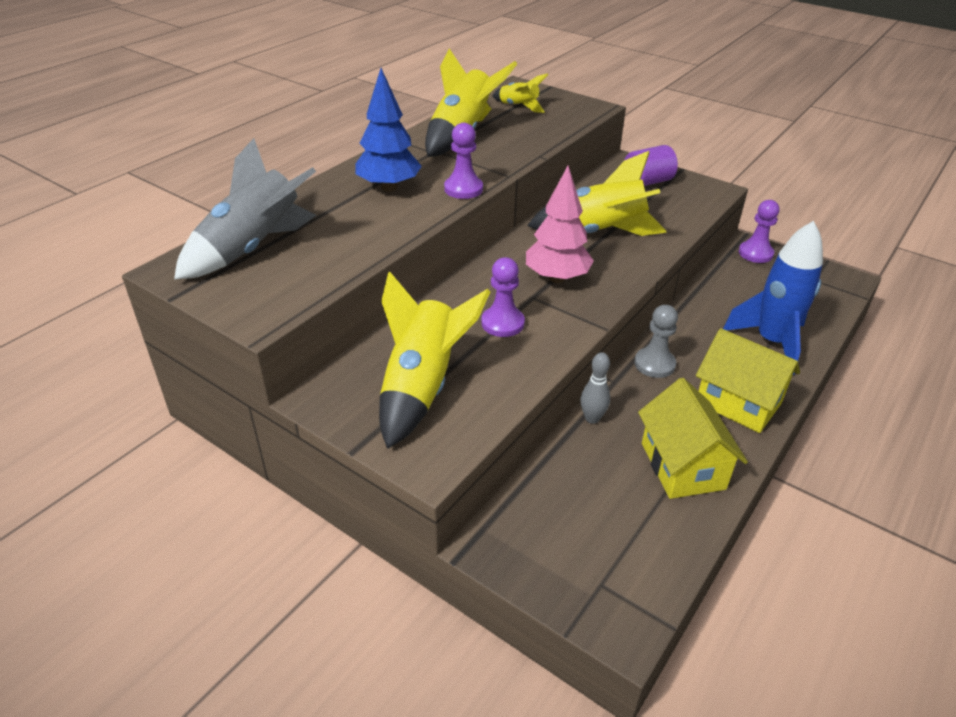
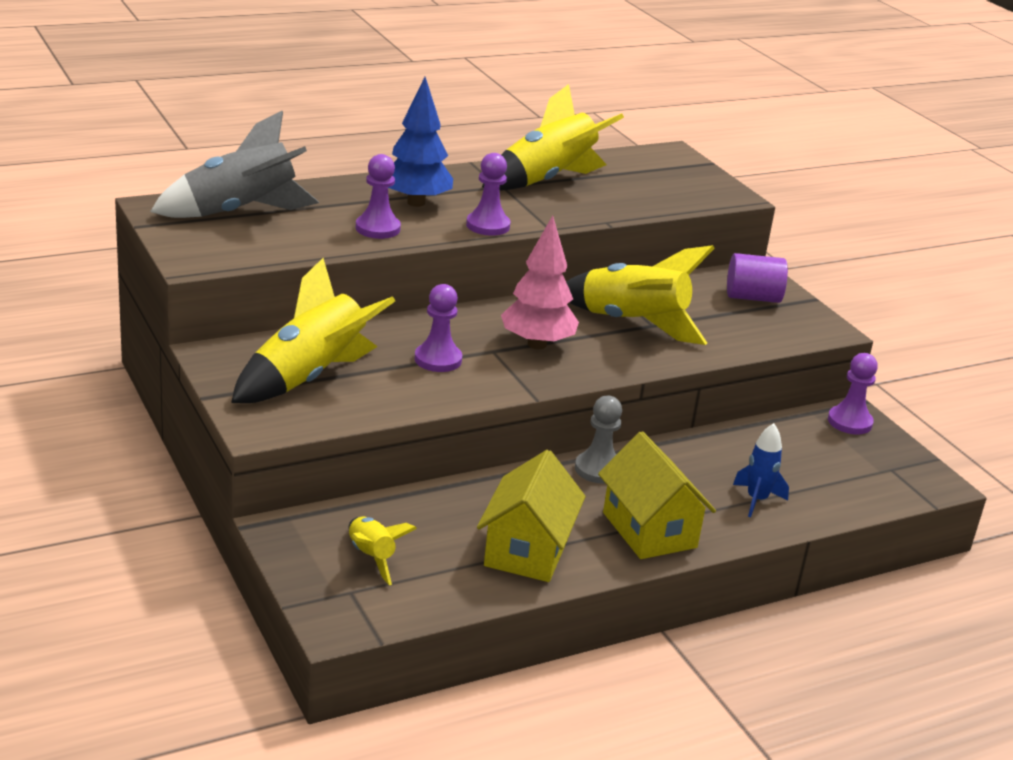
camera: 25 degrees right, 10 degrees down
(384, 222) = (377, 228): none -> purple pawn
(518, 106) = (645, 172): yellow rocket -> yellow rocket (371, 557)
(592, 418) = (480, 484): grey bowling pin -> none
(771, 342) = (756, 500): blue rocket -> blue rocket, size x0.53

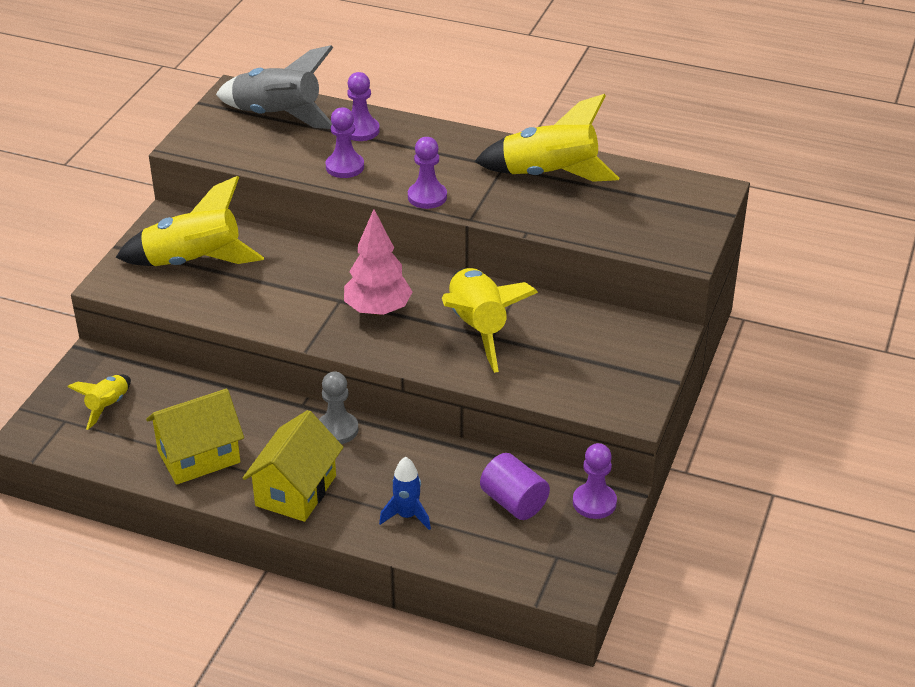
camera: 50 degrees right, 10 degrees up
(416, 203) = (410, 155): blue tree -> none
(438, 359) = (291, 289): purple pawn -> purple pawn (361, 130)
(752, 297) = (620, 354): purple cylinder -> purple cylinder (514, 502)

